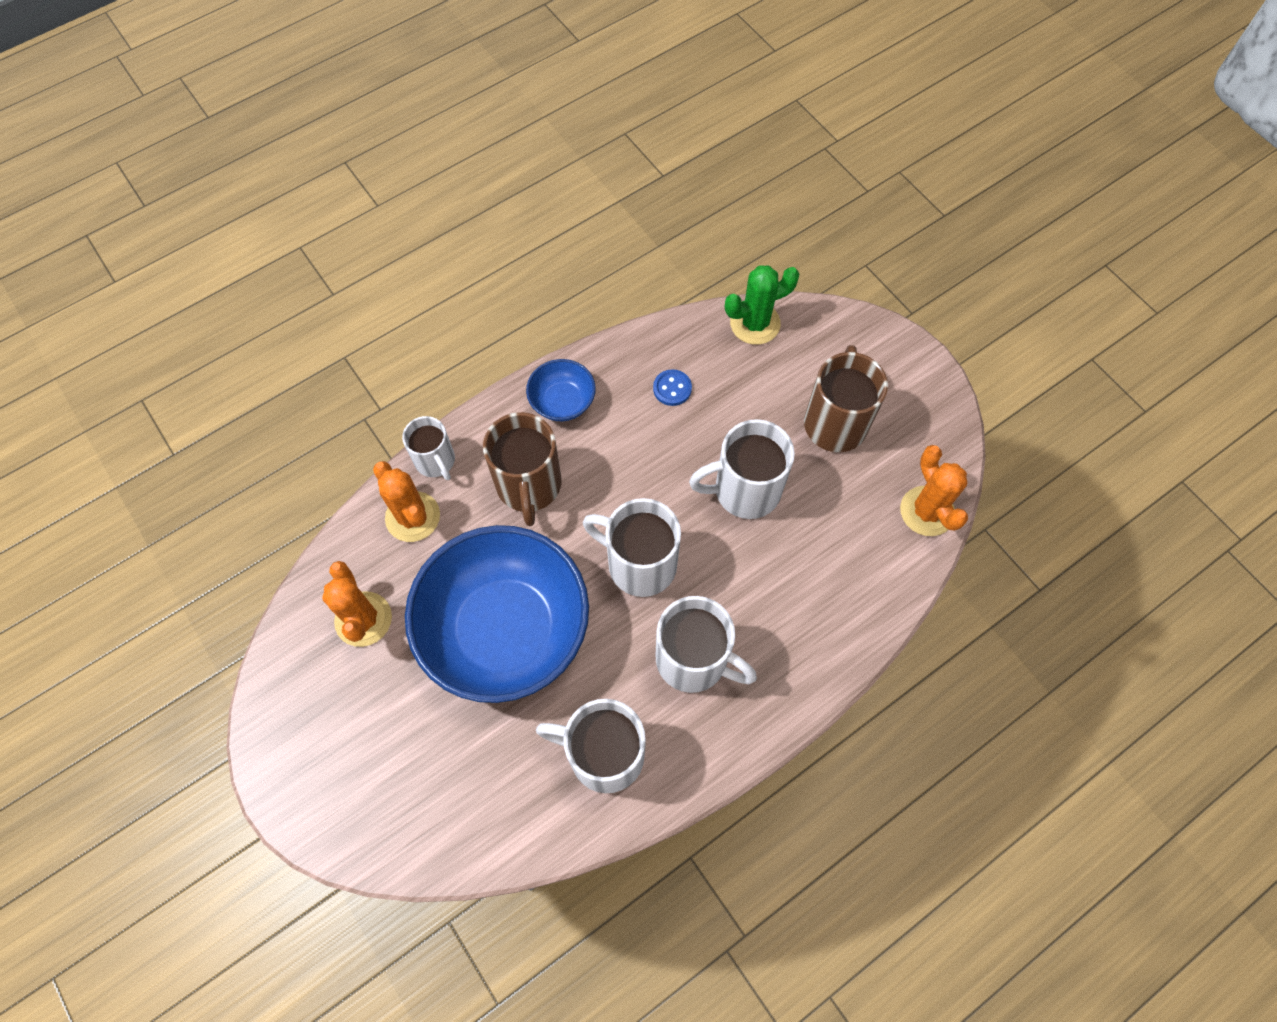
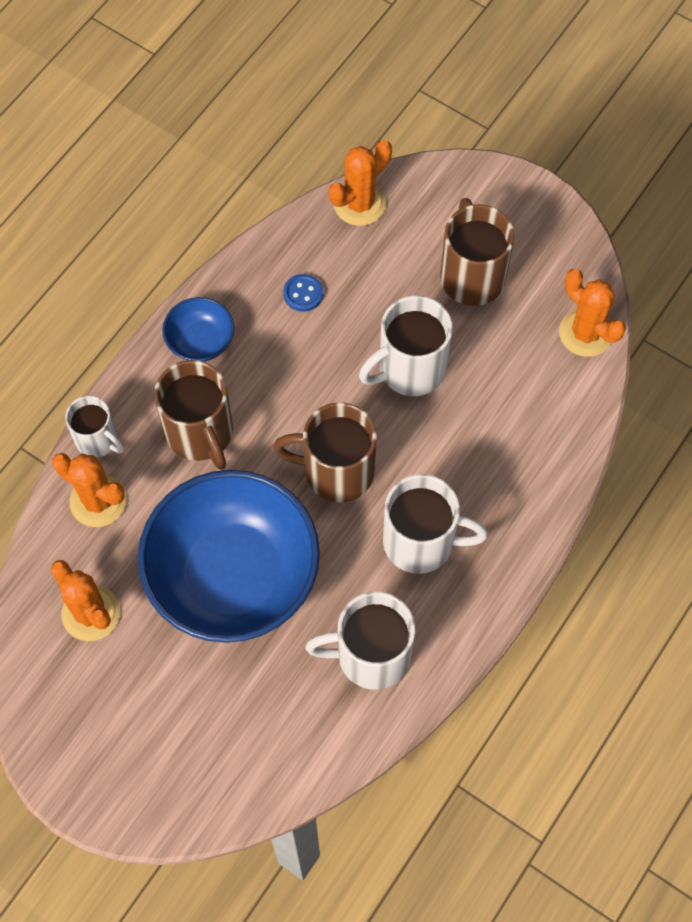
camera: 20 degrees left, 0 degrees up
(639, 563) = (336, 471): white mug -> brown mug
(755, 323) = (359, 204): green cactus -> orange cactus

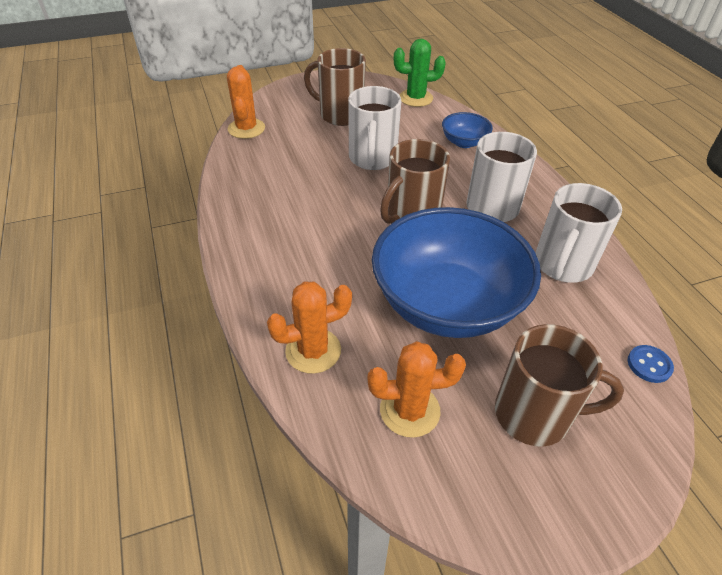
camera: 55 degrees left, 20 degrees down
(98, 440) = (262, 323): white mug -> none
(200, 341) = (250, 231): blue bowl -> blue bowl (464, 142)
(200, 433) = (318, 265): brown mug -> brown mug (535, 414)
(303, 294) = (274, 173): blue button -> blue button (649, 365)
(585, 333) = (416, 98): orange cactus -> green cactus

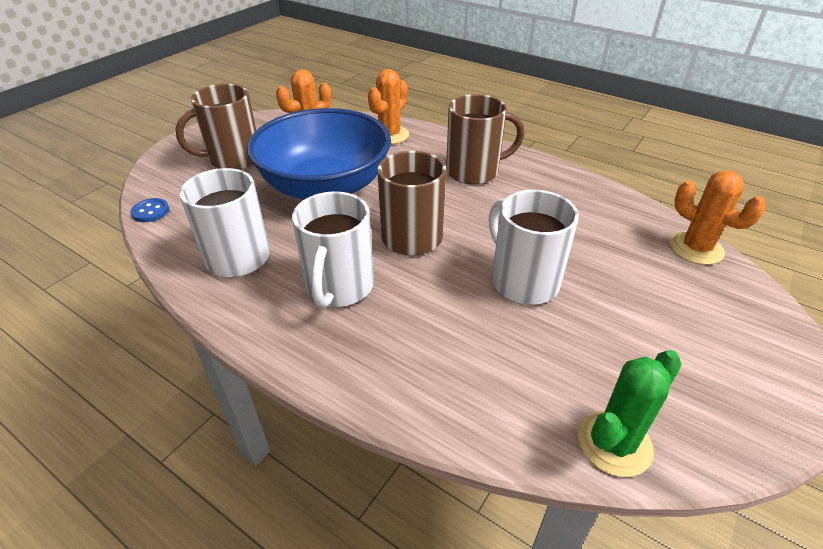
camera: 145 degrees right, 5 degrees down
(340, 115) = (651, 330): brown mug -> brown mug (474, 171)
(464, 142) = (446, 374): blue bowl -> none

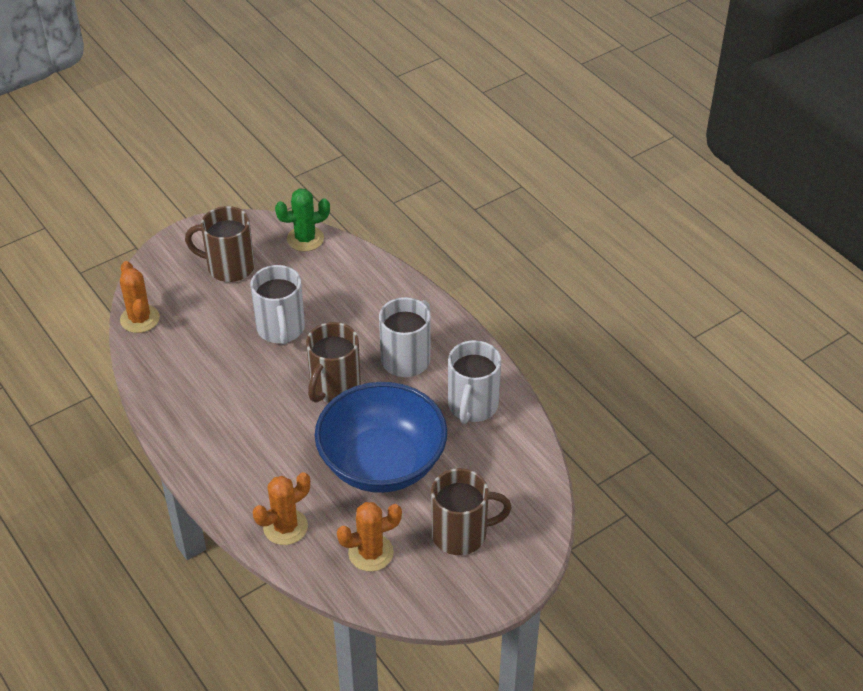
camera: 160 degrees left, 5 degrees up
(150, 211) = (542, 477): blue button -> none
(474, 171) = (236, 444): brown mug -> brown mug (229, 267)

